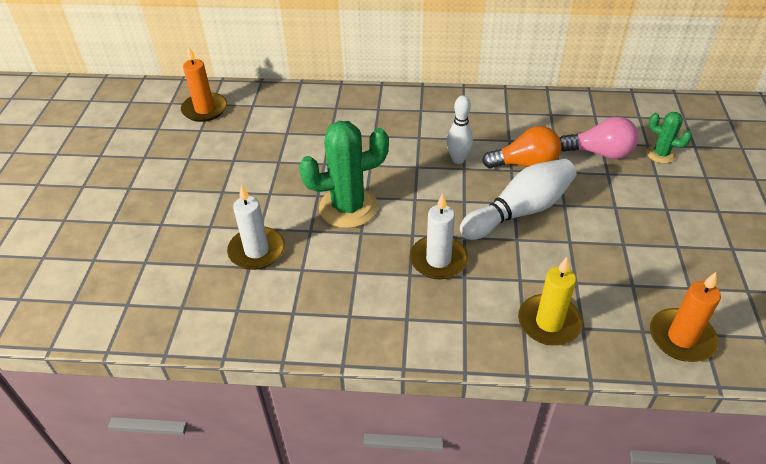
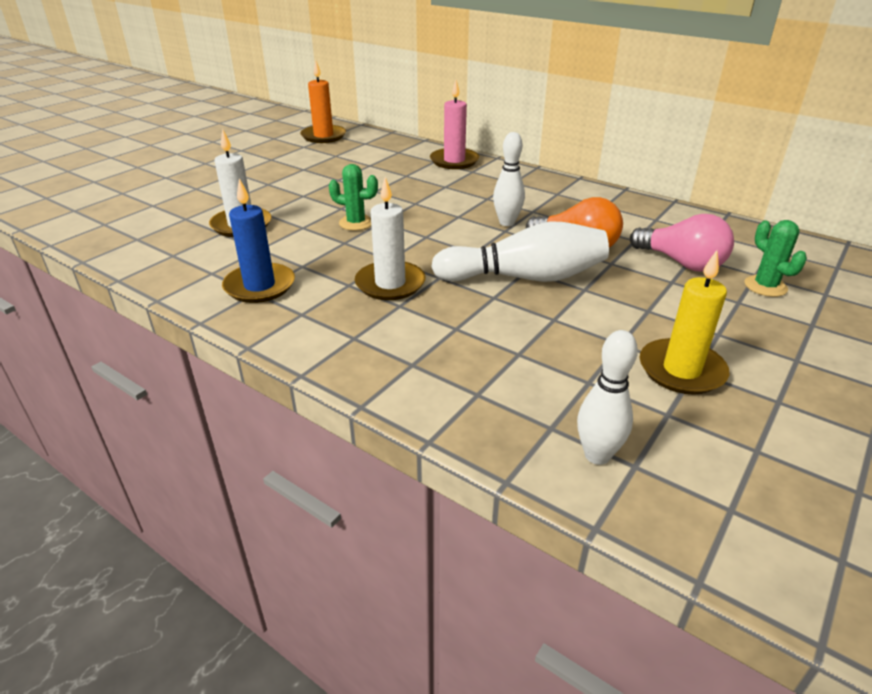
camera: 30 degrees right, 10 degrees down
(347, 308) = (259, 286): none -> blue candle
(348, 207) = (356, 223): green cactus -> green cactus, size x0.52
(352, 101) = (454, 161): none -> pink candle
(549, 322) = (443, 373): yellow candle -> yellow candle (681, 370)
(681, 338) = (597, 455): orange candle -> white bowling pin

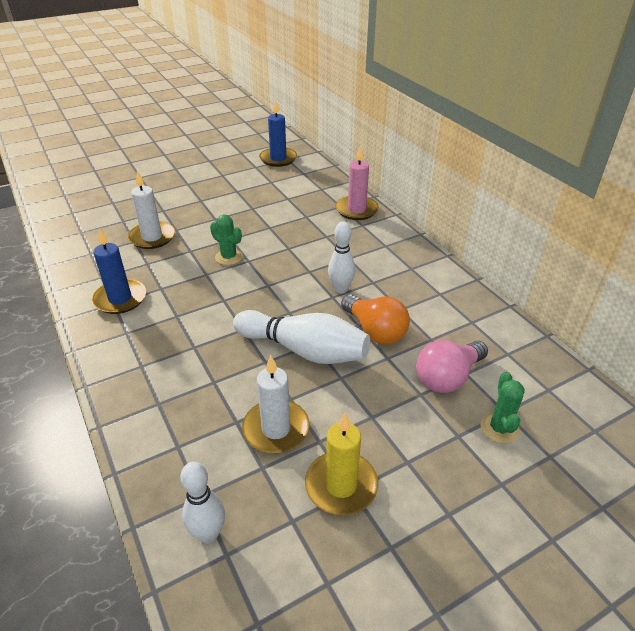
camera: 25 degrees right, 5 degrees up
(323, 136) = (278, 159): orange candle -> blue candle
(390, 284) = (204, 324): white candle -> white candle (276, 429)
(681, 263) = (448, 377): pink light bulb -> pink light bulb turned 75 degrees clockwise

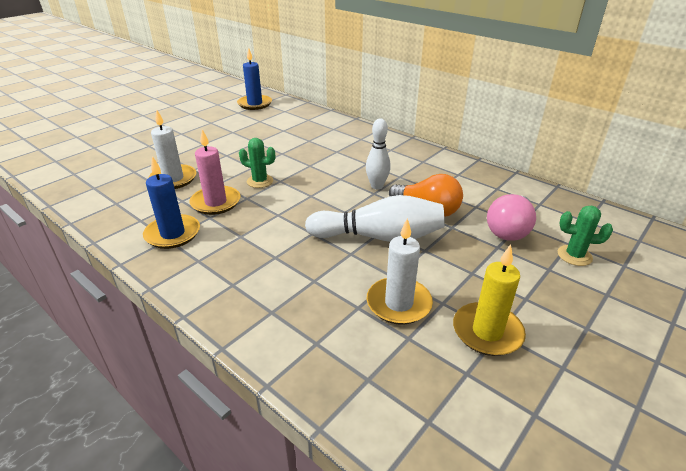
camera: 20 degrees left, 5 degrees down
(208, 534) = (399, 409): white bowling pin -> none
(356, 210) = (349, 129): pink candle -> pink candle (216, 202)
(499, 428) = (574, 255): green cactus -> green cactus turned 60 degrees counterclockwise

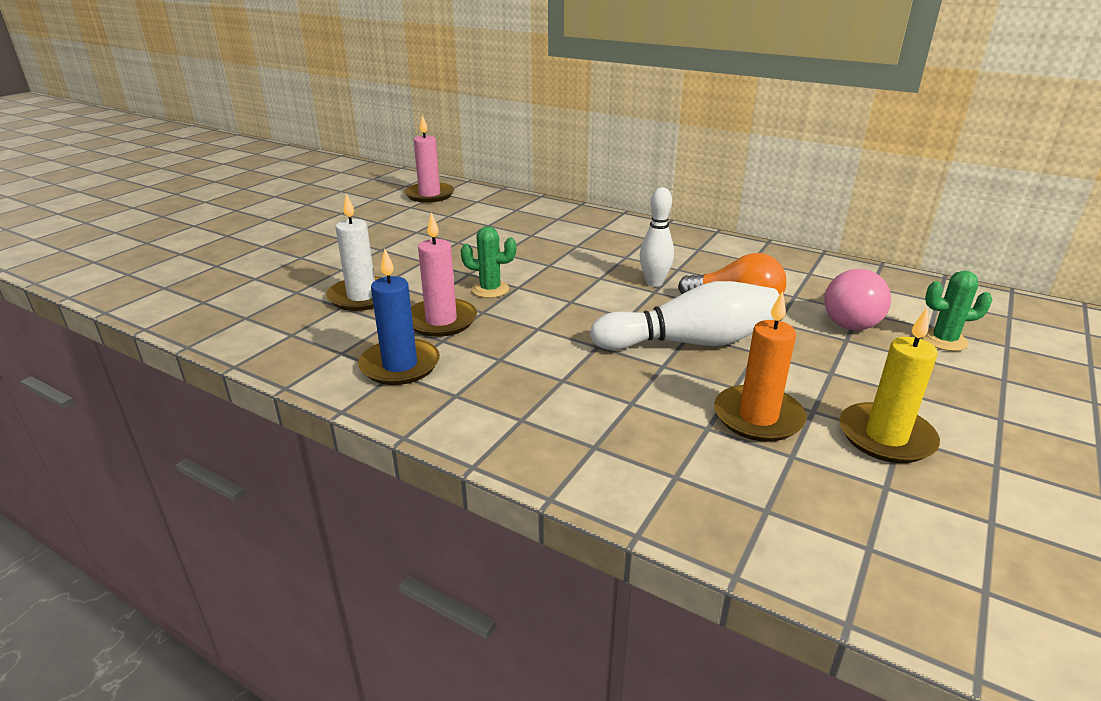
camera: 10 degrees left, 5 degrees down
(255, 104) = (429, 195): blue candle -> pink candle
(398, 303) = (758, 417): white candle -> orange candle

